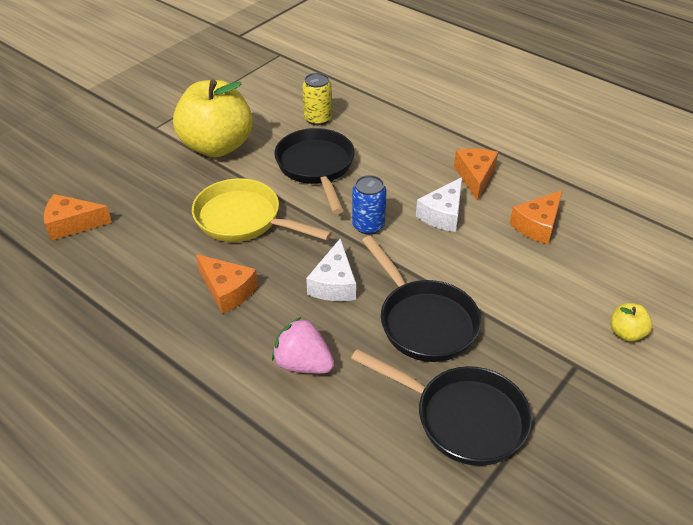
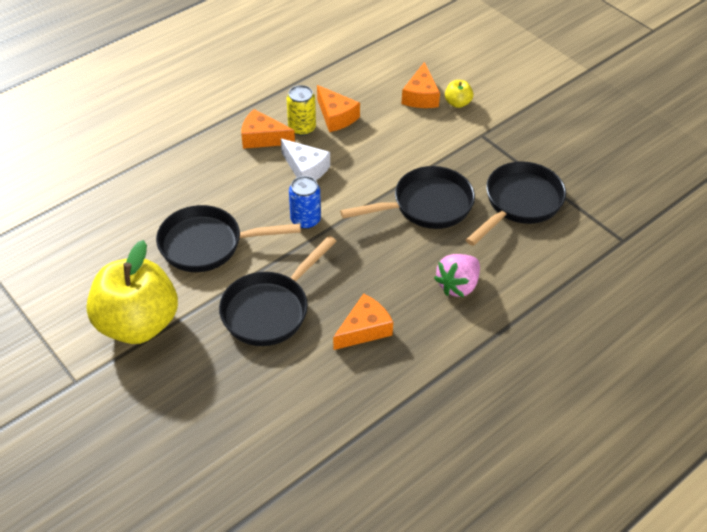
camera: 80 degrees left, 5 degrees up
(72, 224) = (231, 462): orange cheese -> orange cheese (421, 96)
(244, 220) = (270, 309): yellow pan -> black pan
(318, 119) = (124, 232): yellow can -> yellow can (302, 128)
(334, 283) = (373, 254): white cheese -> none

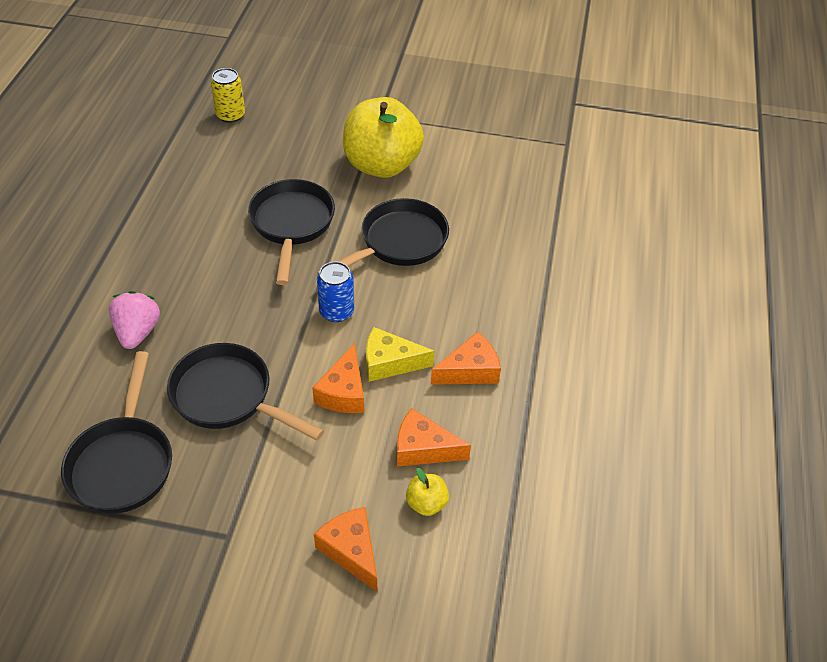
camera: 140 degrees right, 0 degrees up
(302, 128) = (444, 408): yellow can -> yellow can (230, 115)
(305, 169) = (389, 363): white cheese -> yellow cheese
(364, 329) = (198, 251): orange cheese -> orange cheese (343, 392)
(426, 205) = (228, 397): black pan -> black pan turned 90 degrees clockwise
(457, 103) = (295, 572): yellow apple -> yellow apple (426, 503)

